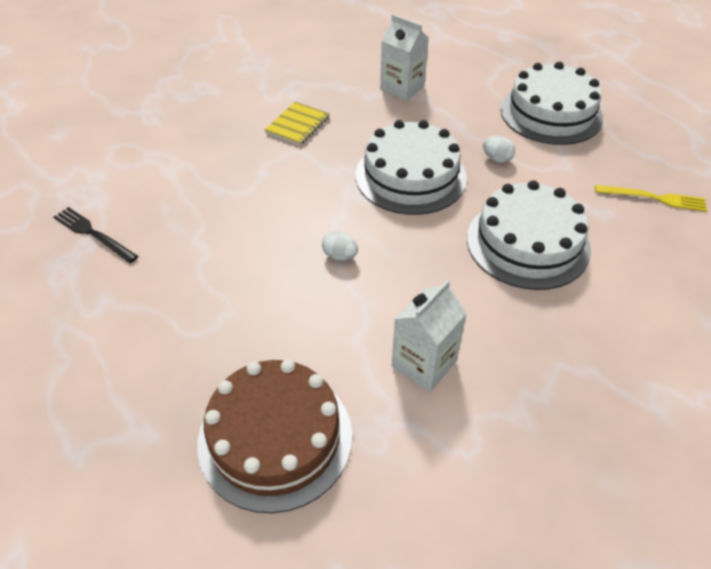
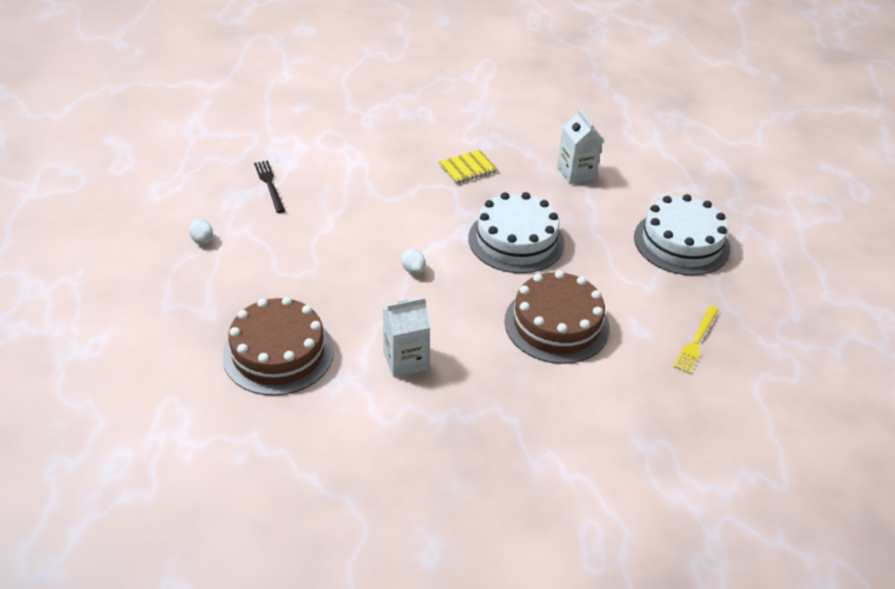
camera: 30 degrees right, 5 degrees down
(496, 159) = (597, 257): white egg -> white egg (202, 239)
(527, 243) = (556, 324): white cake -> brown cake
(654, 198) = (696, 341): yellow fork -> yellow fork turned 75 degrees clockwise

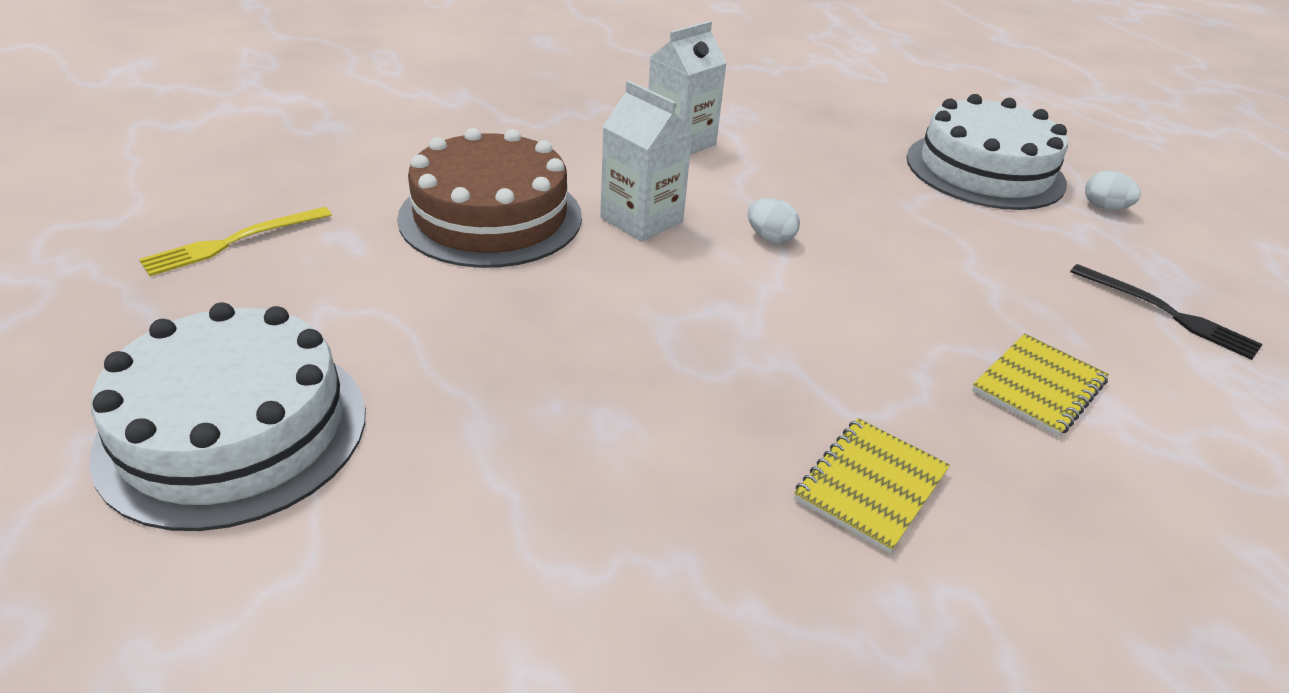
camera: 155 degrees right, 5 degrees down
(278, 353) = (832, 123): brown cake -> none
(370, 177) = (1038, 386): none -> yellow notebook
(516, 240) = (632, 331): white cake -> white cake (984, 170)
(576, 173) = (575, 580): white carton -> white carton (641, 220)
(696, 341) = (233, 242): yellow fork -> yellow fork turned 135 degrees counterclockwise

